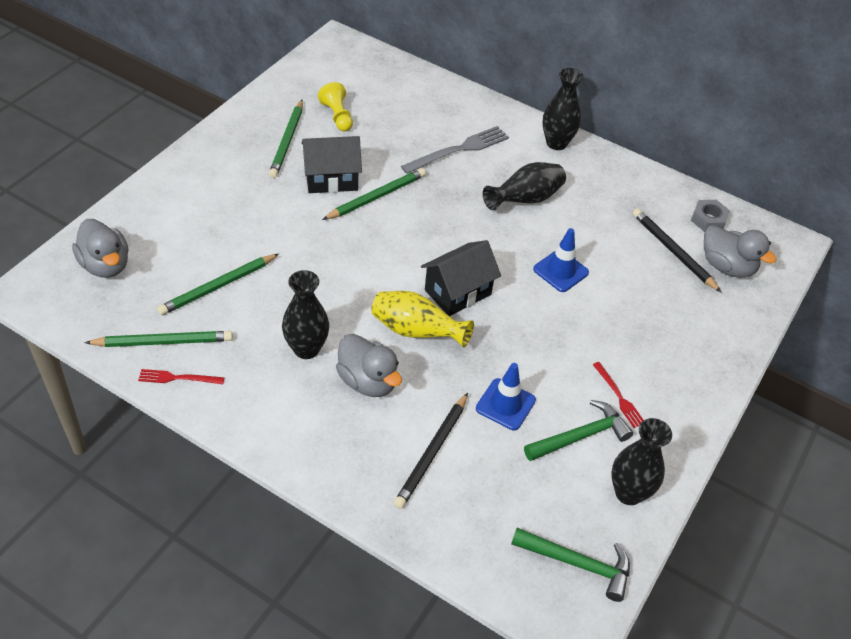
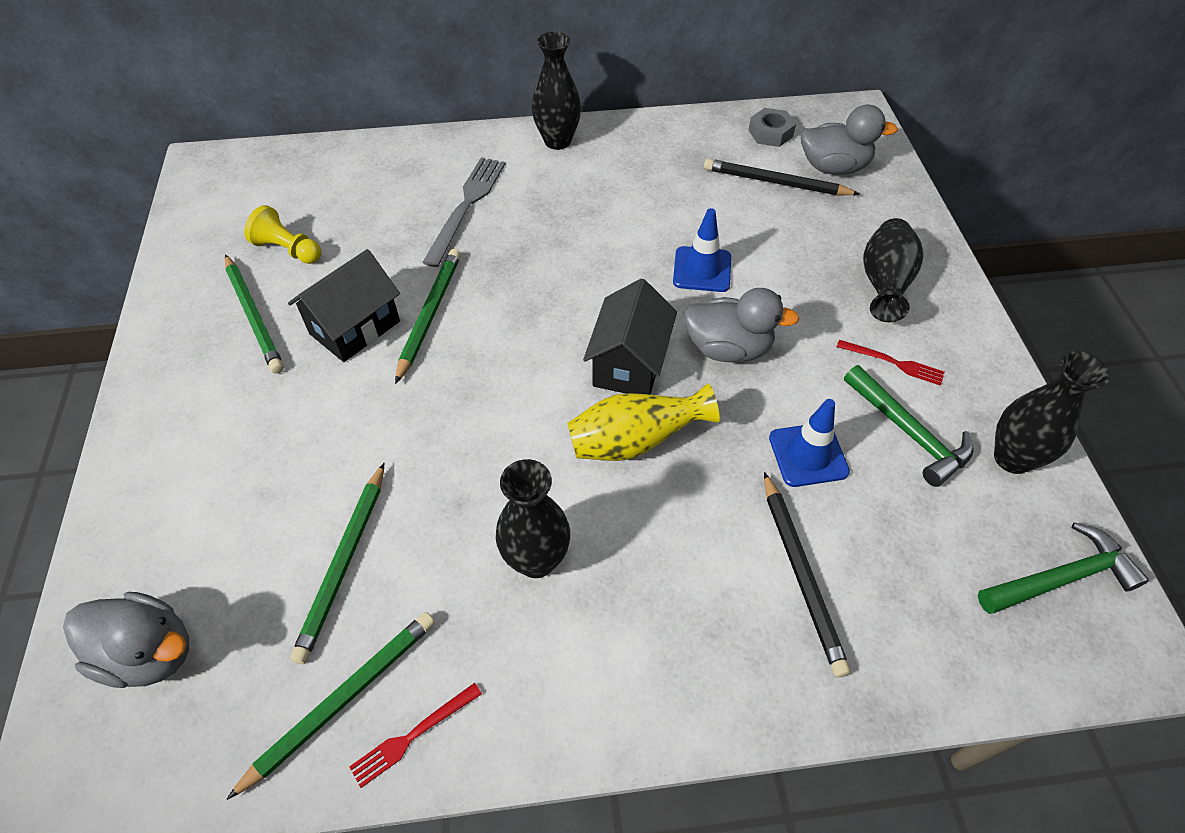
camera: 35 degrees left, 5 degrees up
(368, 381) = (646, 544): grey duck -> grey duck (728, 348)
(525, 200) = (589, 218): black vase -> black vase (883, 285)
(580, 436) = (909, 432): green hammer -> green hammer turned 120 degrees clockwise

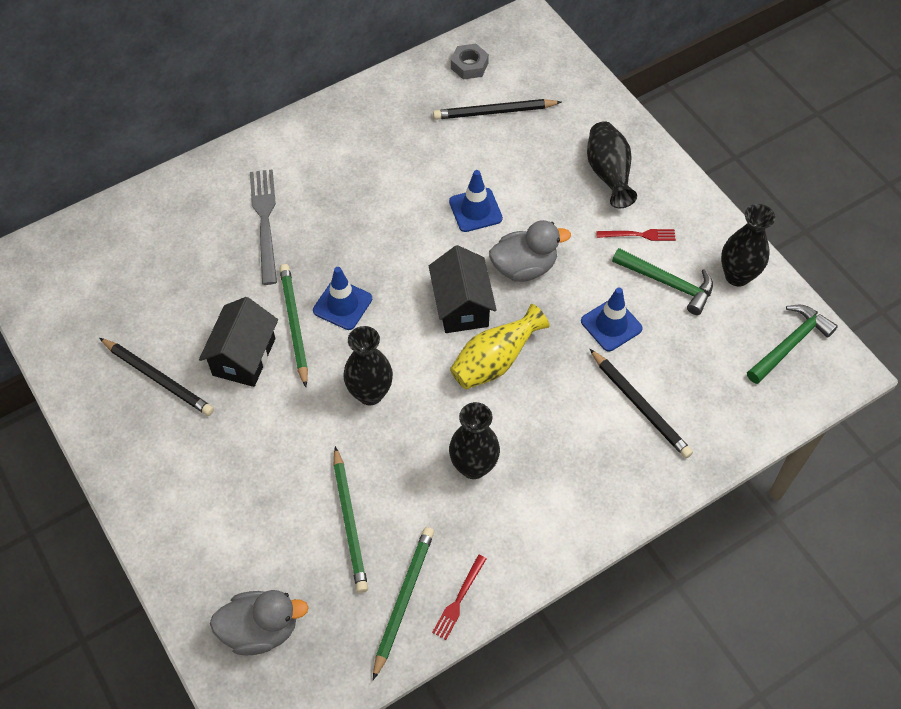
camera: 25 degrees left, 5 degrees up
(253, 316) = (158, 378): green pencil -> black pencil
(288, 250) = (145, 313): yellow pawn -> none
(494, 313) = (342, 304): none -> blue traffic cone
(557, 141) = (303, 133): black vase -> black vase (370, 393)
(833, 167) = (531, 82): grey duck -> none

